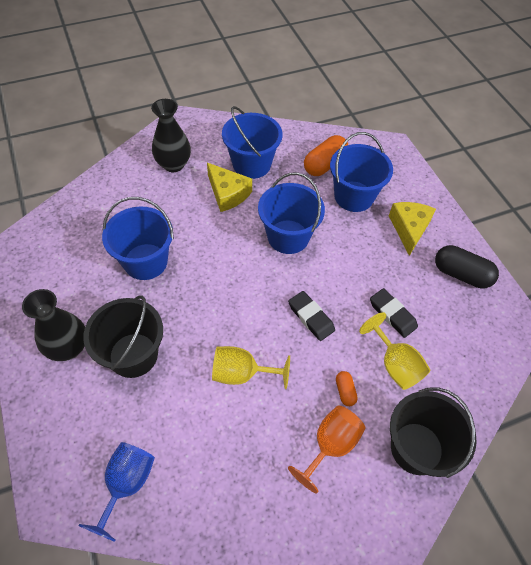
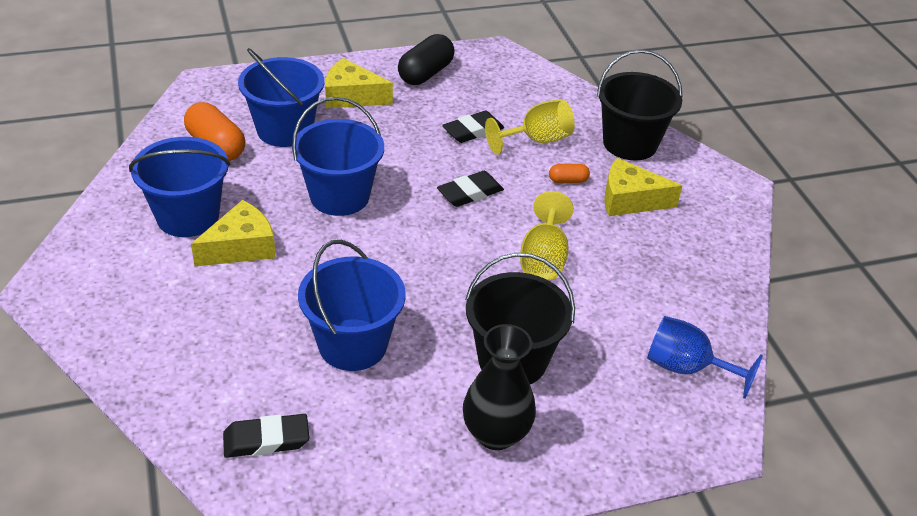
camera: 85 degrees left, 15 degrees down
(71, 231) = (266, 440): none -> black eraser
(173, 164) = (153, 305): black vase -> none
(330, 445) = (630, 200): orange goblet -> yellow cheese

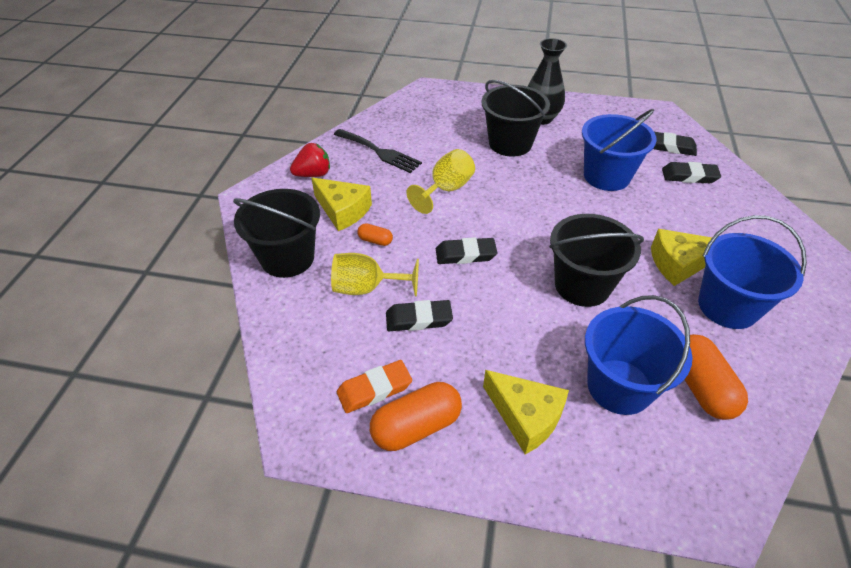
camera: 150 degrees left, 5 degrees up
(233, 384) = (689, 176): none -> black eraser
(339, 196) = (582, 285): blue bucket -> black bucket
(425, 73) = (416, 427): black capsule -> orange capsule
(470, 83) = (374, 389): none -> orange eraser
(667, 286) = (380, 152): none -> black fork
(686, 368) = (413, 115): blue goblet -> none
(708, 231) = (313, 174): none -> red strawberry

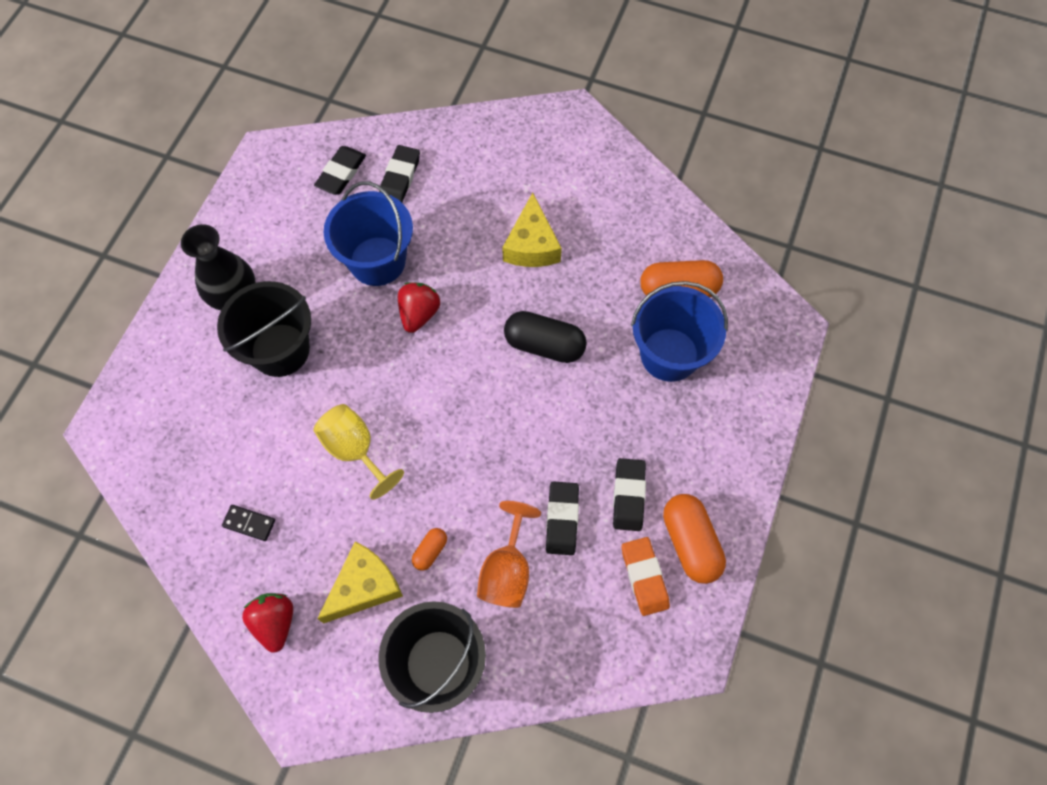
camera: 80 degrees left, 20 degrees up
(366, 288) = (507, 570): yellow goblet -> orange goblet
(380, 152) = (249, 523): black fork -> black domino
(465, 254) = (475, 451): black eraser -> black eraser (628, 496)
(525, 416) = (691, 443): yellow cheese -> none
(573, 205) = (419, 314): none -> red strawberry
(582, 285) = (544, 345): black bucket -> black capsule
(727, 306) = (594, 228): blue bucket -> none

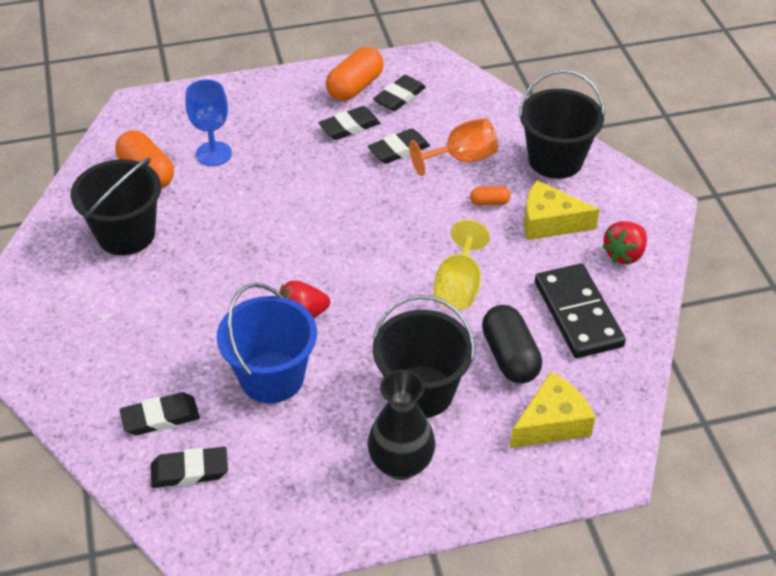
camera: 125 degrees left, 20 degrees down
(249, 523) = (578, 314): black domino -> black domino, size x2.31
(531, 245) = (169, 279): yellow cheese -> yellow cheese (551, 423)
(544, 345) = (265, 224): black capsule -> black capsule (510, 356)
(608, 239) = (126, 234): none -> black bucket
(644, 577) = (399, 97): orange eraser -> black eraser
(669, 354) = (213, 154): blue bucket -> blue goblet

